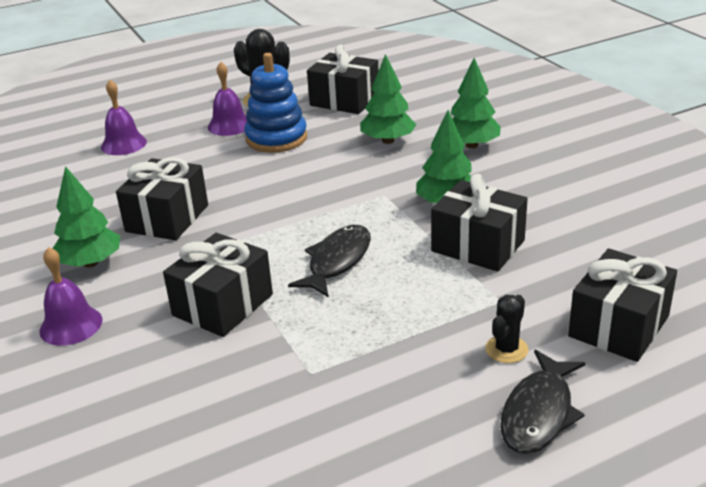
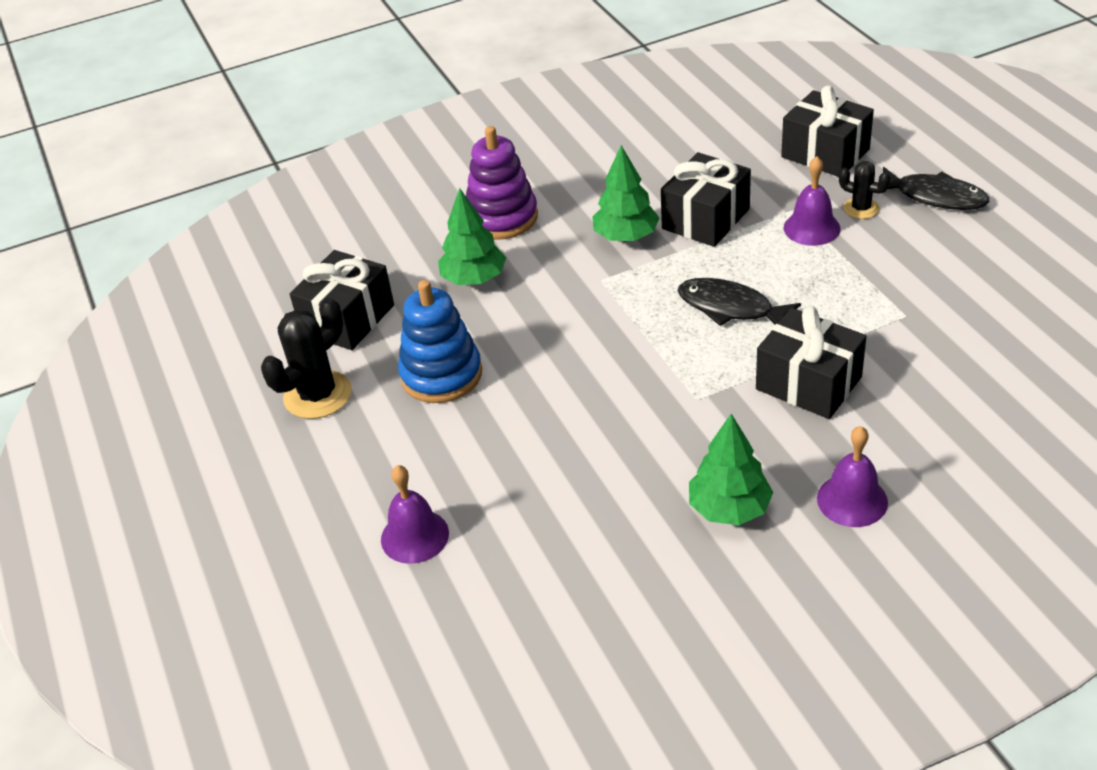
camera: 85 degrees left, 10 degrees up
(167, 218) = (632, 453): black gift -> none
(229, 125) = (387, 425): purple bell -> purple bell (811, 228)
(472, 145) = (502, 218): green tree -> purple stacking toy

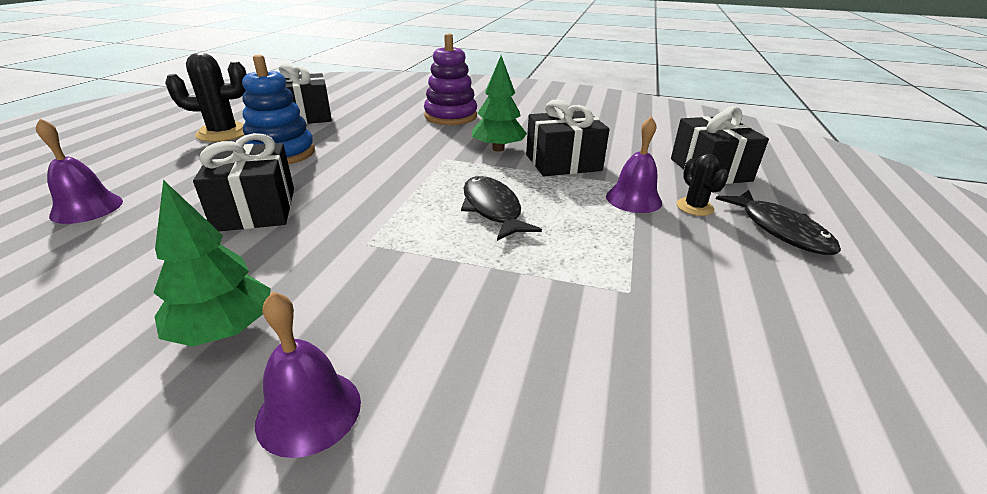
camera: 35 degrees right, 10 degrees down
(474, 279) = (385, 129): green tree -> none
(808, 383) = (459, 285): black gift -> black gift (256, 209)

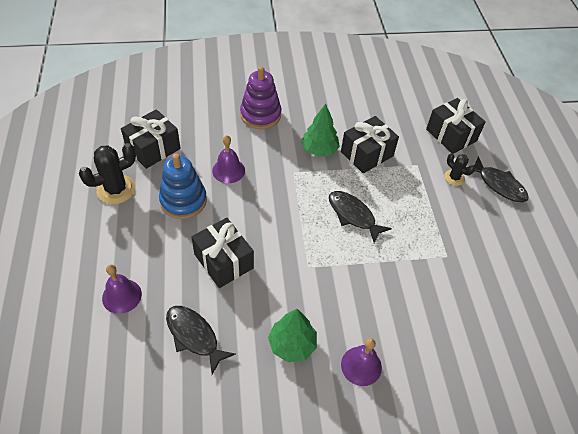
camera: 25 degrees left, 20 degrees up
(101, 272) = (194, 336): none -> black fish
(633, 199) = (421, 180): purple bell -> purple bell (228, 170)

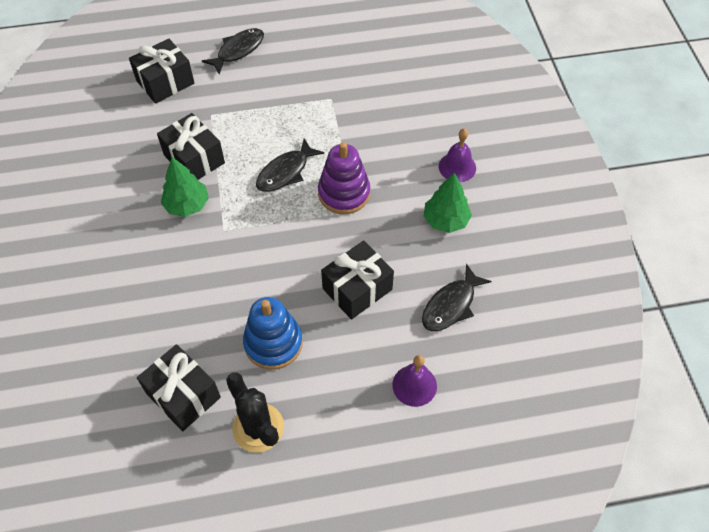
camera: 90 degrees left, 5 degrees up
(228, 170) = (222, 299): purple bell -> none
(260, 115) = (122, 272): purple stacking toy -> purple stacking toy (344, 193)
(454, 178) = (229, 85): black cactus -> none

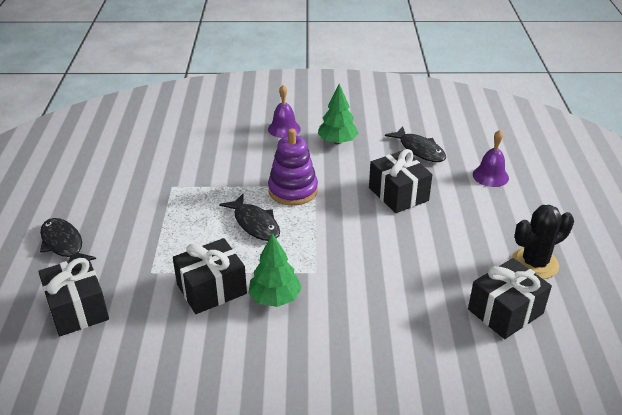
camera: 80 degrees left, 20 degrees down
(273, 343) = (450, 248): blue stacking toy -> none

